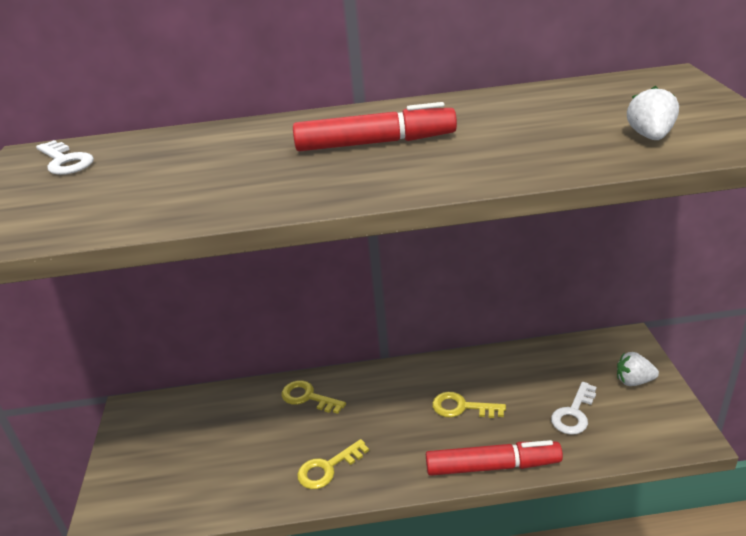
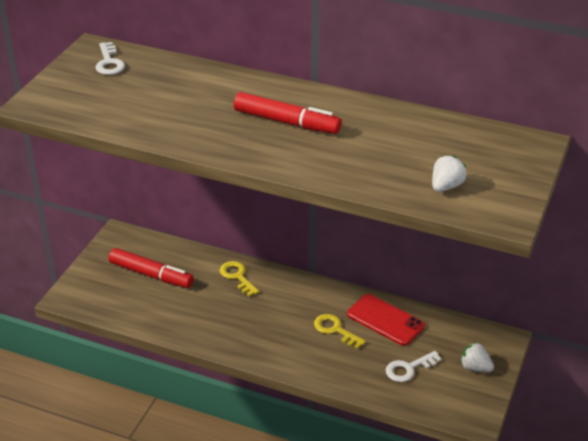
camera: 25 degrees right, 5 degrees up
(328, 468) = (217, 328): yellow key -> none
(492, 466) = (322, 375): red marker -> red marker (151, 274)
(503, 373) = (385, 320): none -> red phone

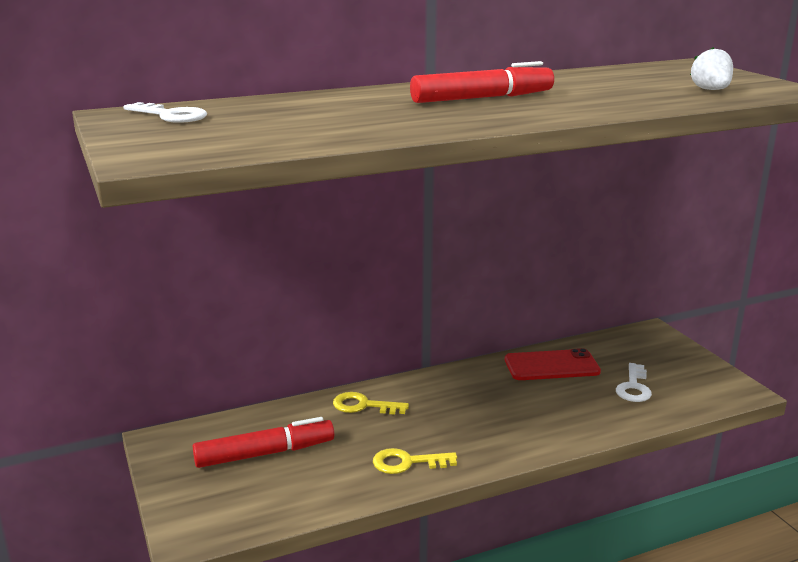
camera: 45 degrees left, 15 degrees down
(335, 330) = (527, 395): yellow key -> yellow key (407, 462)
(475, 367) = (673, 359): white strawberry -> none

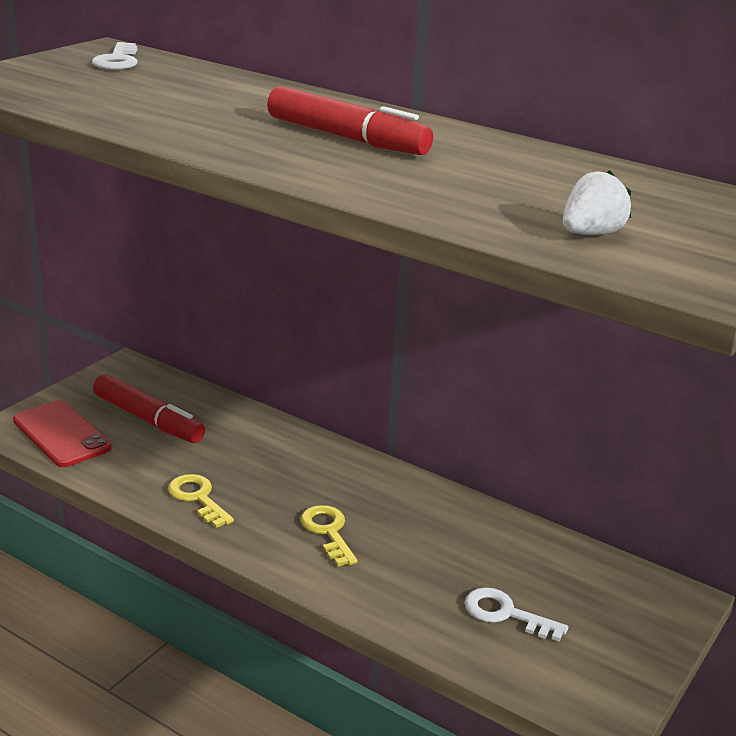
camera: 55 degrees right, 5 degrees up
(364, 405) = (274, 442): yellow key -> yellow key (328, 532)
(551, 366) = (487, 537): red phone -> red phone (61, 434)
(633, 387) = (506, 614): white key -> white key turned 45 degrees clockwise

